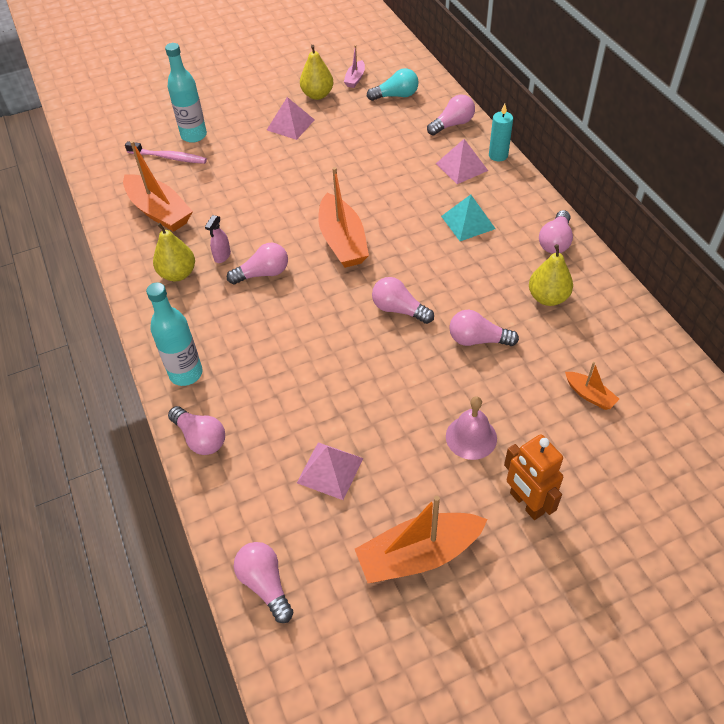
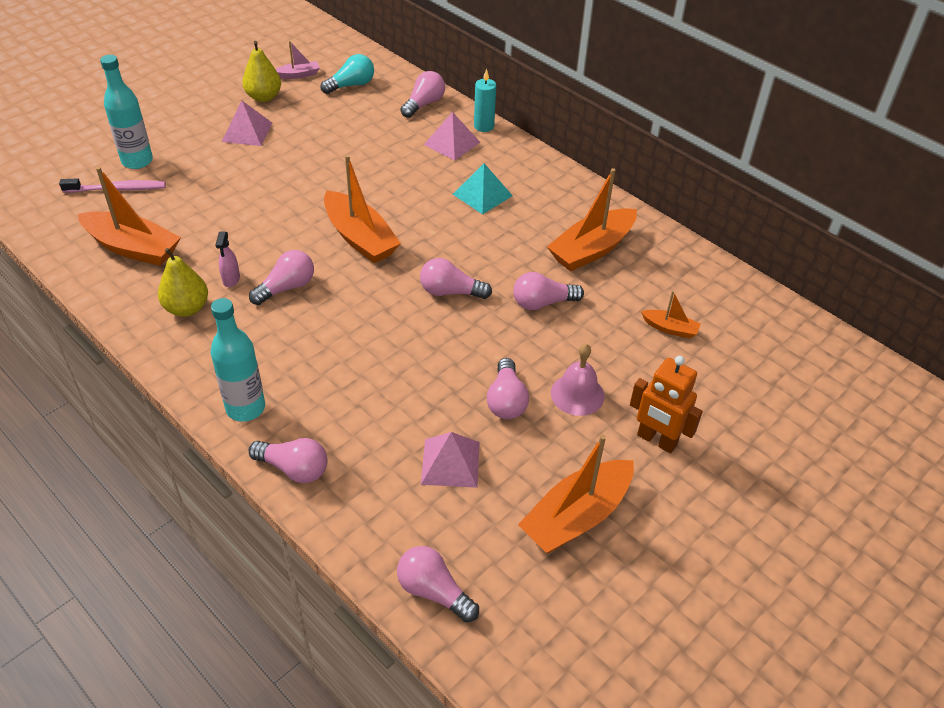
camera: 25 degrees left, 5 degrees down
(355, 79) = (298, 75): pink boat -> pink boat turned 105 degrees counterclockwise
(548, 297) = (592, 249): yellow pear -> orange boat
(555, 241) = (576, 196): pink light bulb -> pink light bulb (506, 400)

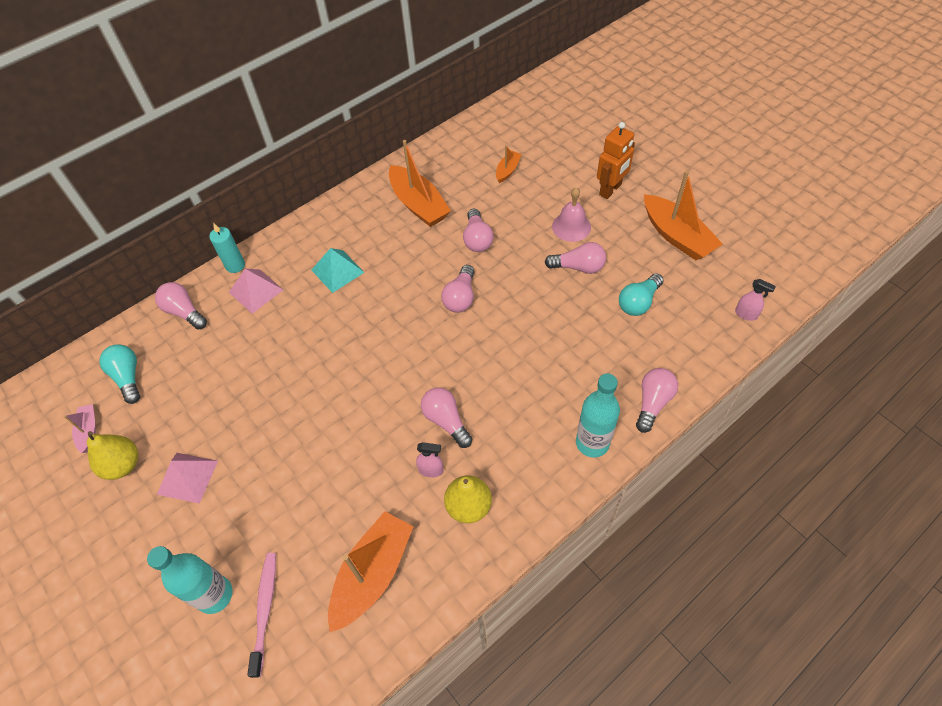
camera: 80 degrees left, 10 degrees up
(360, 238) = (383, 364): orange boat -> none
(433, 591) = (746, 314): pink light bulb -> pink spray bottle
(450, 463) = (638, 302): pink pyramid -> turquoise light bulb

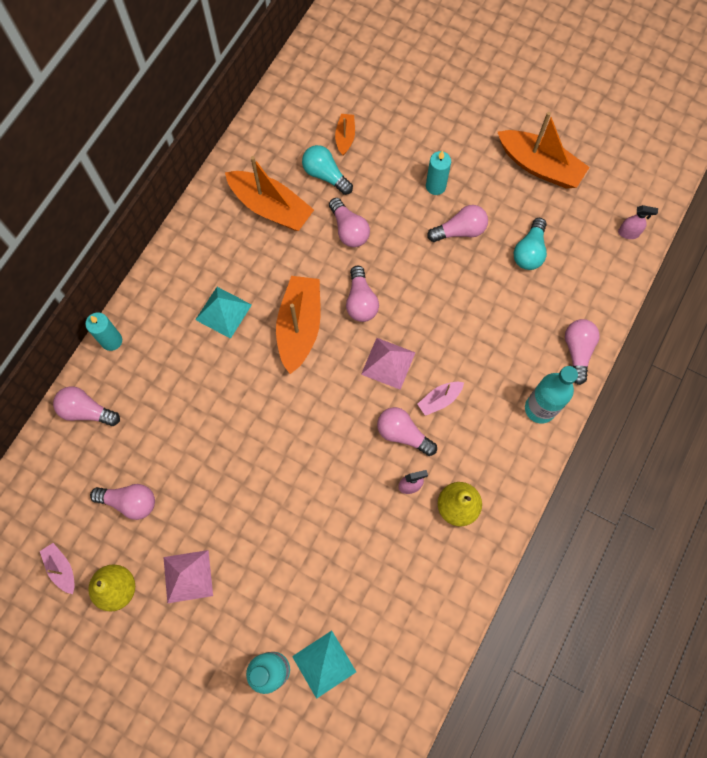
camera: 25 degrees left, 15 degrees up
(128, 377) = (69, 500): turquoise light bulb -> turquoise light bulb (325, 175)
(176, 396) = (130, 502): none -> pink light bulb
(256, 291) = (149, 362): pink pyramid -> pink pyramid (388, 363)
(265, 610) = (324, 664): pink toothbrush -> turquoise pyramid
(372, 574) = (401, 597): orange boat -> orange boat (299, 327)
(495, 402) = (439, 400): none -> pink boat
(571, 226) = (435, 186): pink bell -> turquoise candle
(610, 190) = (457, 130): orange robot -> none

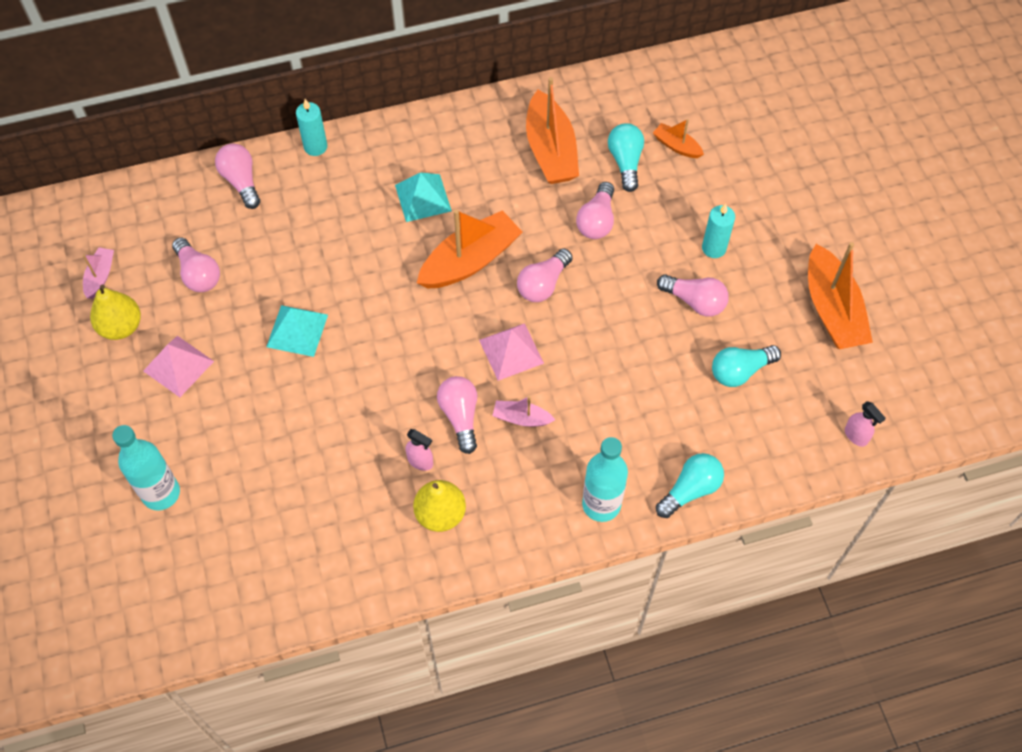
camera: 45 degrees right, 10 degrees down
(324, 664) = (201, 527): turquoise pyramid -> turquoise pyramid (297, 330)
(345, 137) = (677, 146): orange boat -> orange boat turned 105 degrees counterclockwise
(577, 351) = (690, 490): pink light bulb -> turquoise light bulb

